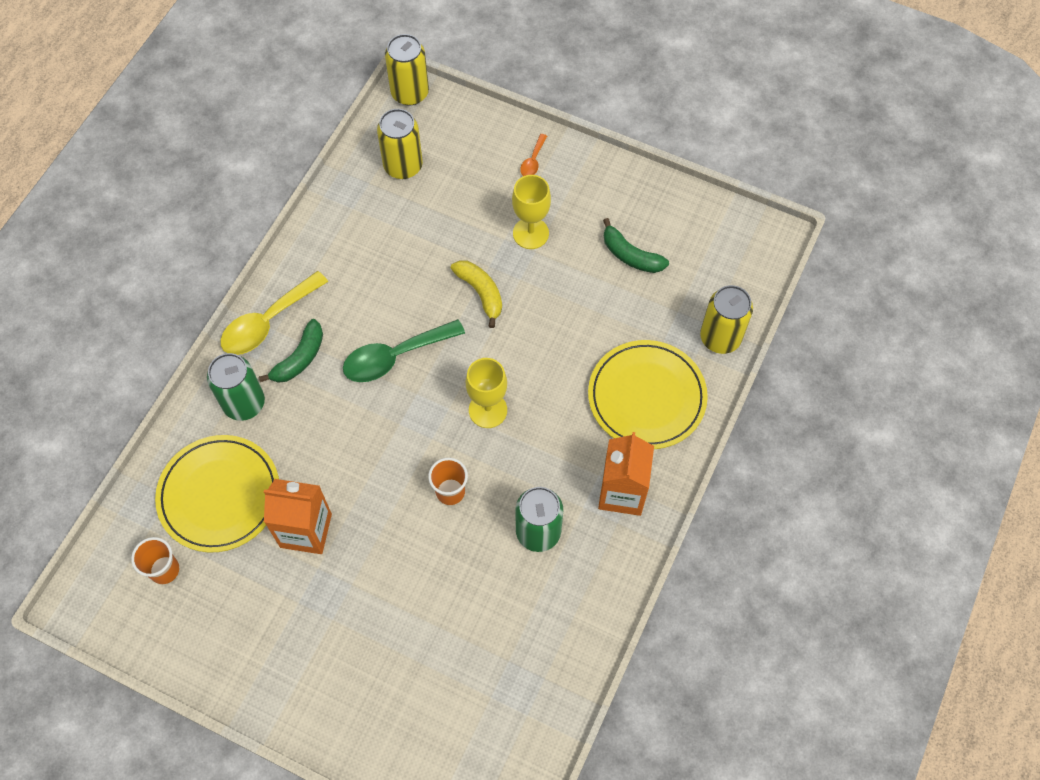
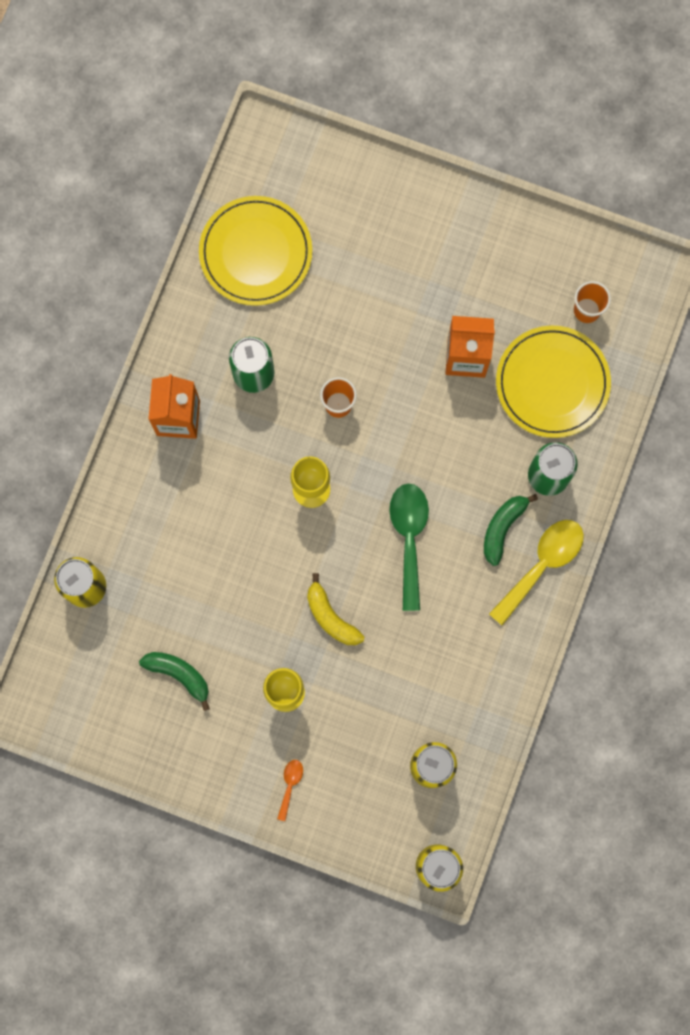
camera: 175 degrees right, 15 degrees up
(394, 357) = (409, 538): green spoon -> green spoon turned 60 degrees counterclockwise
(646, 397) = (158, 516): yellow plate -> yellow plate (256, 252)

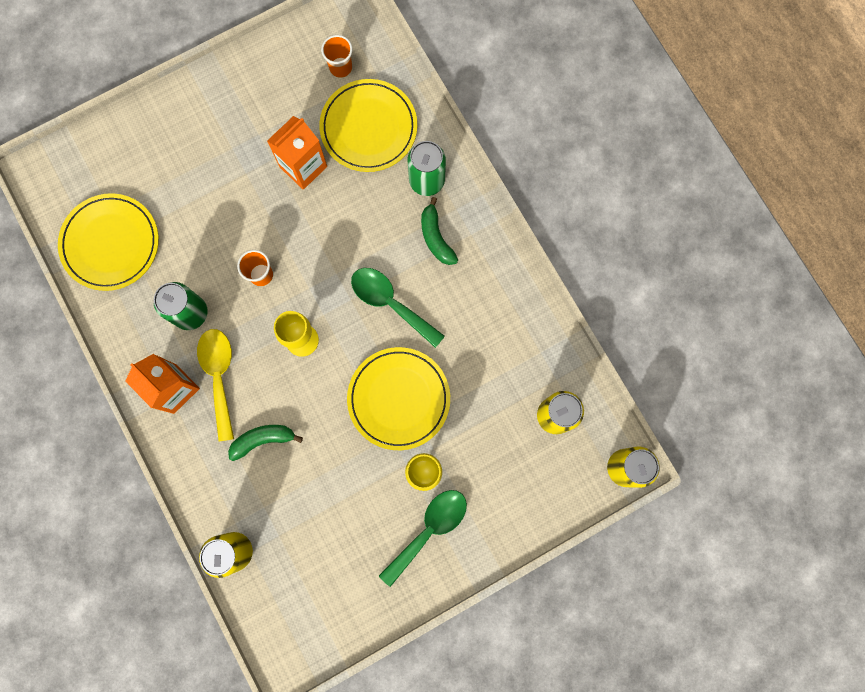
camera: 50 degrees left, 0 degrees up
(179, 675) = (351, 536): green banana -> green banana (263, 440)
(240, 738) = (429, 529): none -> green spoon
(290, 785) = (489, 522): orange spoon -> none
(331, 616) = (399, 399): yellow banana -> yellow plate
(542, 564) = (481, 232): yellow spoon -> yellow spoon (219, 376)

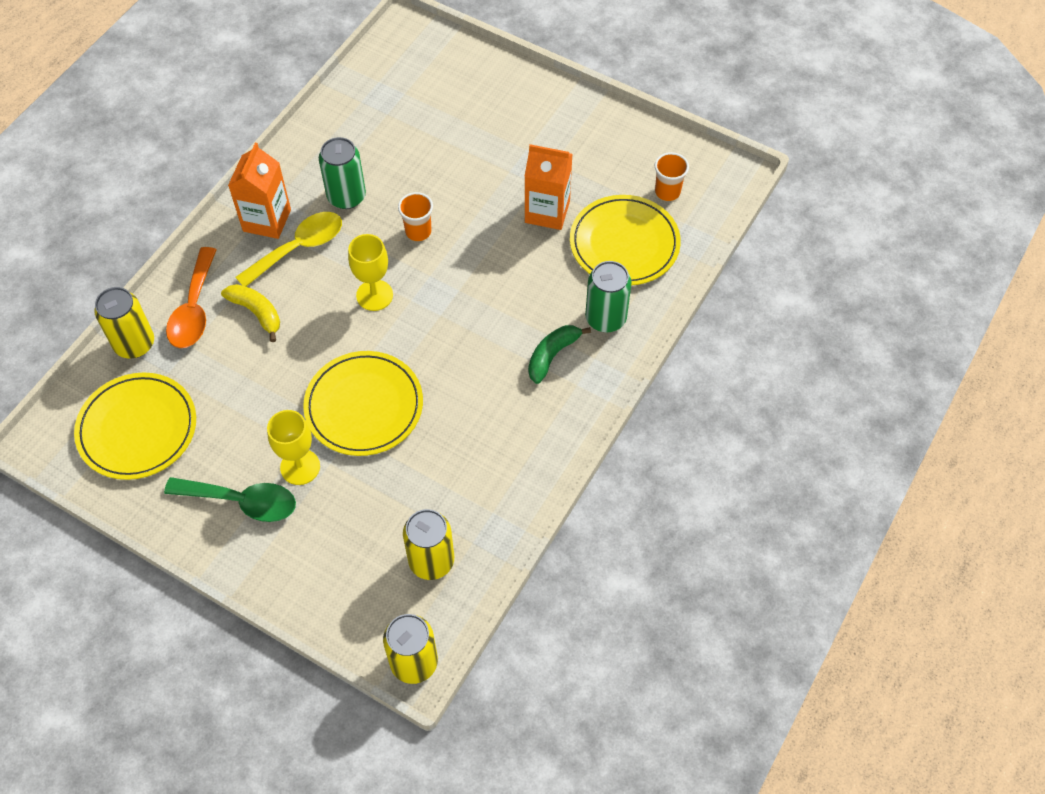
camera: 60 degrees right, 20 degrees down
(111, 243) = (374, 108): yellow plate -> yellow plate (137, 429)
(229, 488) = (194, 309): none -> orange spoon
(263, 440) = (256, 313): green banana -> yellow banana
(390, 303) = (458, 350): green spoon -> none

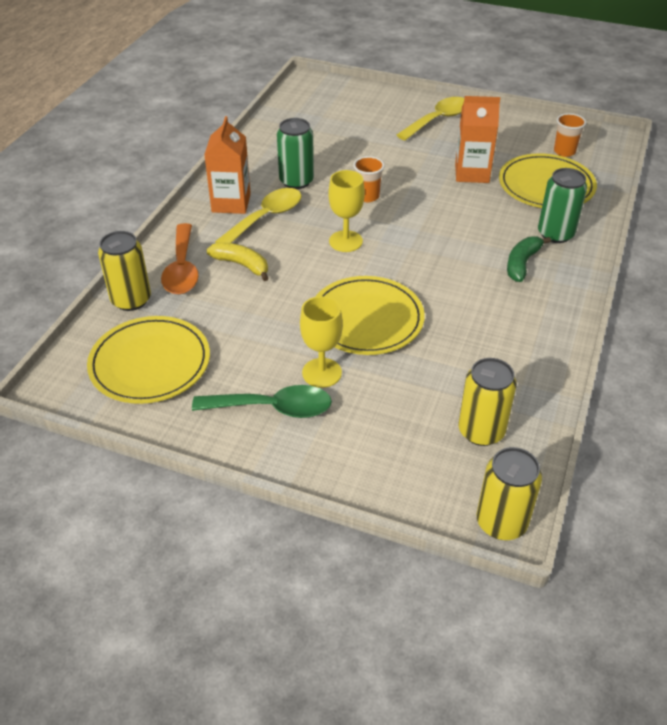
camera: 10 degrees left, 15 degrees down
(539, 117) = (438, 120): none -> yellow spoon

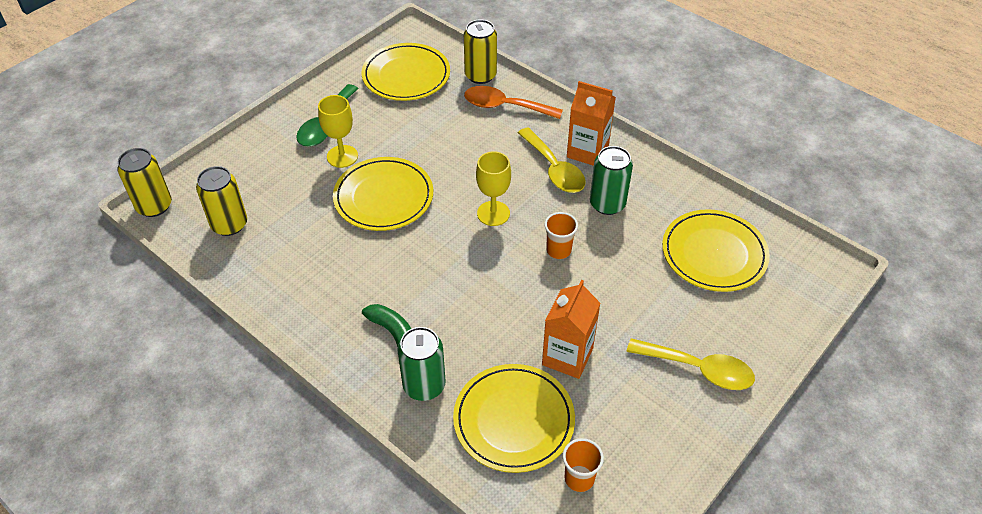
camera: 110 degrees right, 5 degrees up
(242, 265) = (492, 140): yellow banana -> none
(323, 125) = (714, 253): none -> yellow plate
(438, 120) = (699, 369): yellow spoon -> yellow spoon turned 45 degrees counterclockwise

